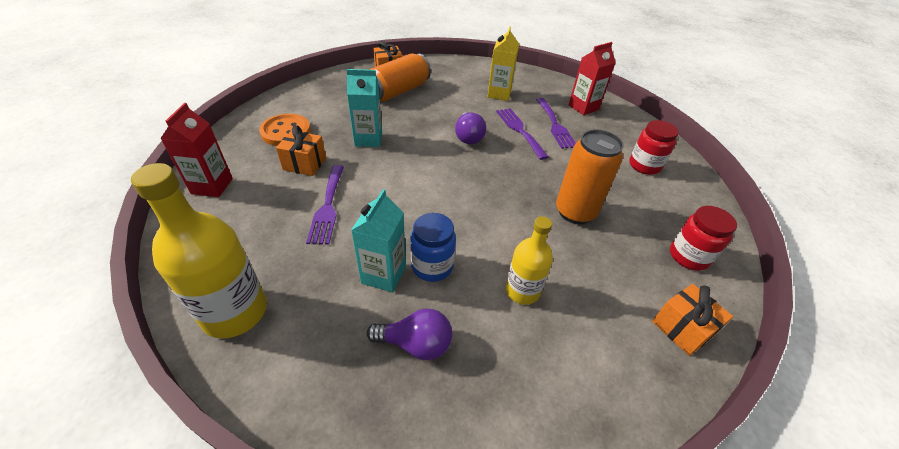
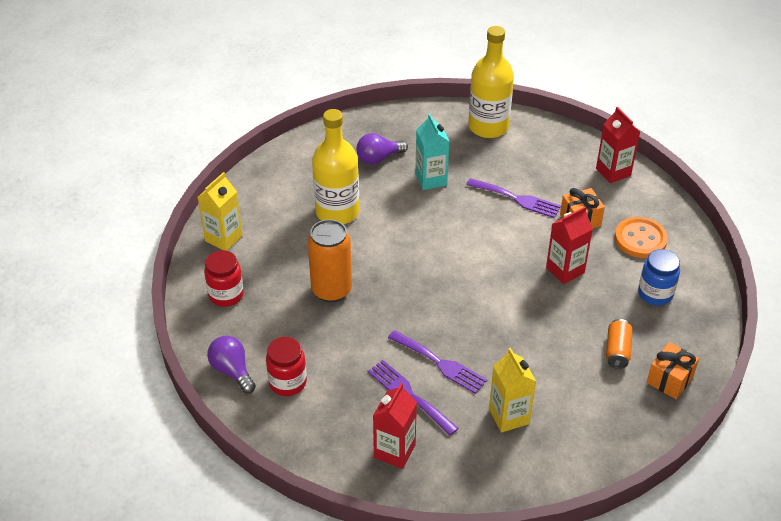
camera: 150 degrees right, 0 degrees up
(327, 207) = (517, 199): purple fork -> purple fork turned 150 degrees clockwise
(368, 139) = (565, 270): turquoise carton -> red carton
(398, 91) = (617, 350): orange can -> orange can, size x0.56
(432, 266) = (406, 198): blue jar -> blue jar (655, 294)
(468, 137) = (482, 324): purple light bulb -> purple light bulb (232, 371)
(522, 291) = (337, 212): yellow bottle -> yellow bottle, size x1.65
(682, 328) = (223, 238): orange gift -> yellow carton

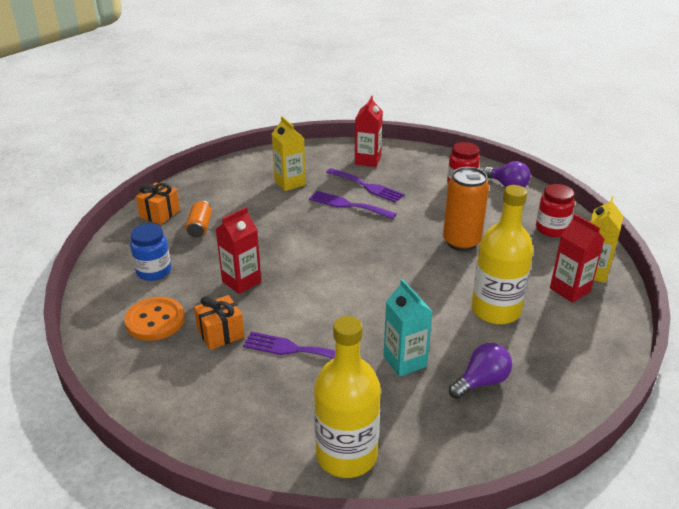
camera: 170 degrees right, 10 degrees down
(613, 172) = (169, 402): red carton -> red carton (570, 290)

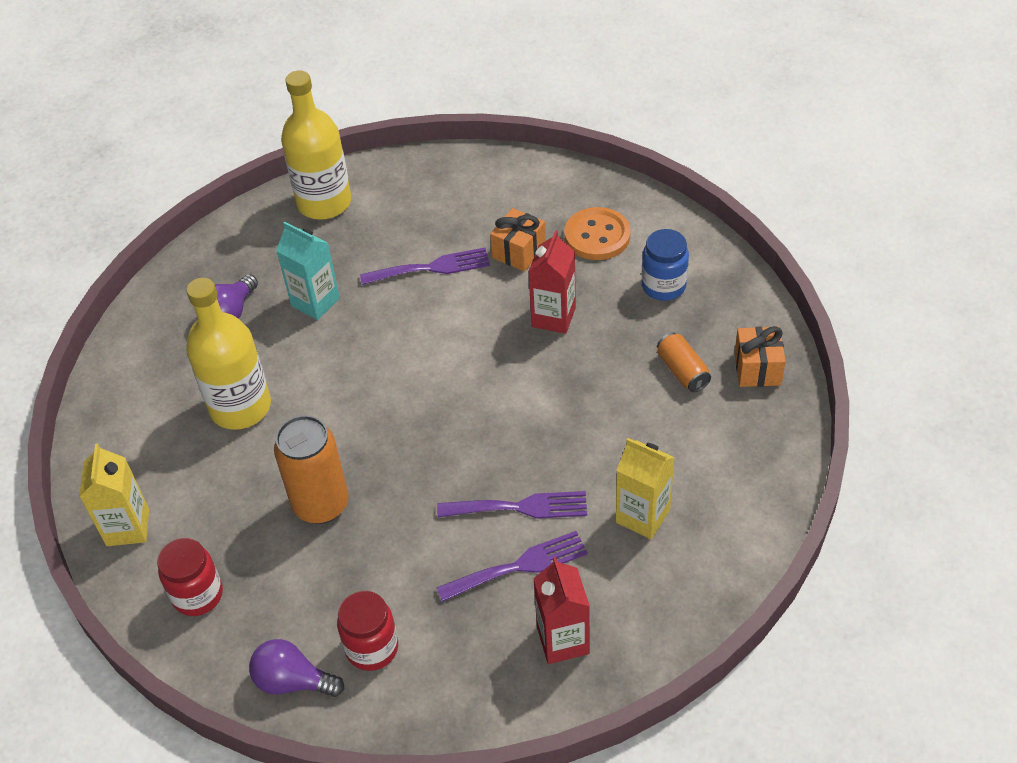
camera: 155 degrees right, 15 degrees up
(367, 186) = (519, 566): purple fork -> purple fork turned 150 degrees clockwise
(570, 290) = (155, 480): red carton -> none

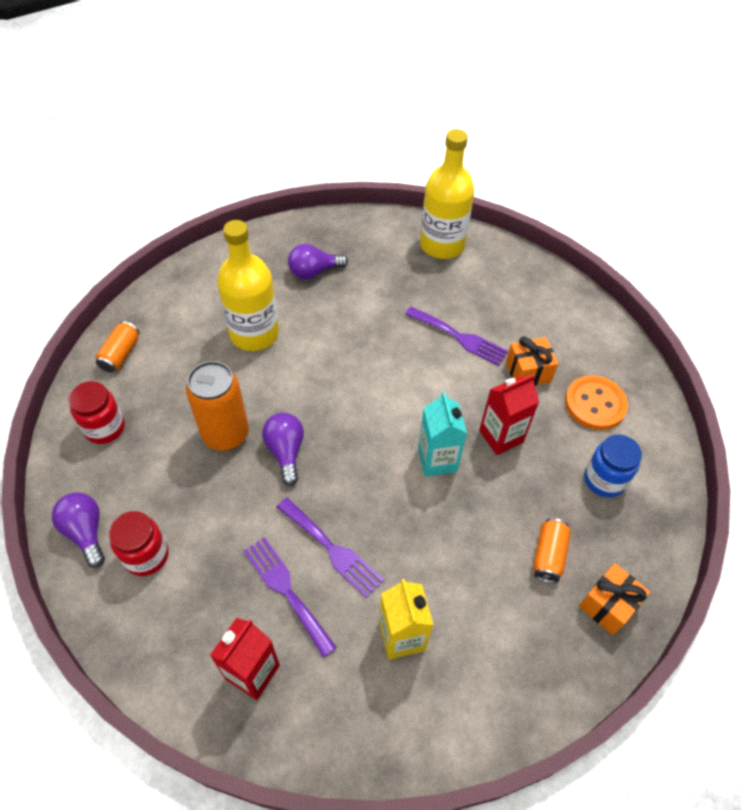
camera: 40 degrees right, 5 degrees up
(128, 527) = (121, 354): yellow carton -> orange can
(315, 302) = (367, 303): turquoise carton -> turquoise carton (437, 460)
(392, 473) = (286, 451): none -> purple light bulb
(519, 566) = (286, 590): purple fork -> purple fork turned 150 degrees counterclockwise

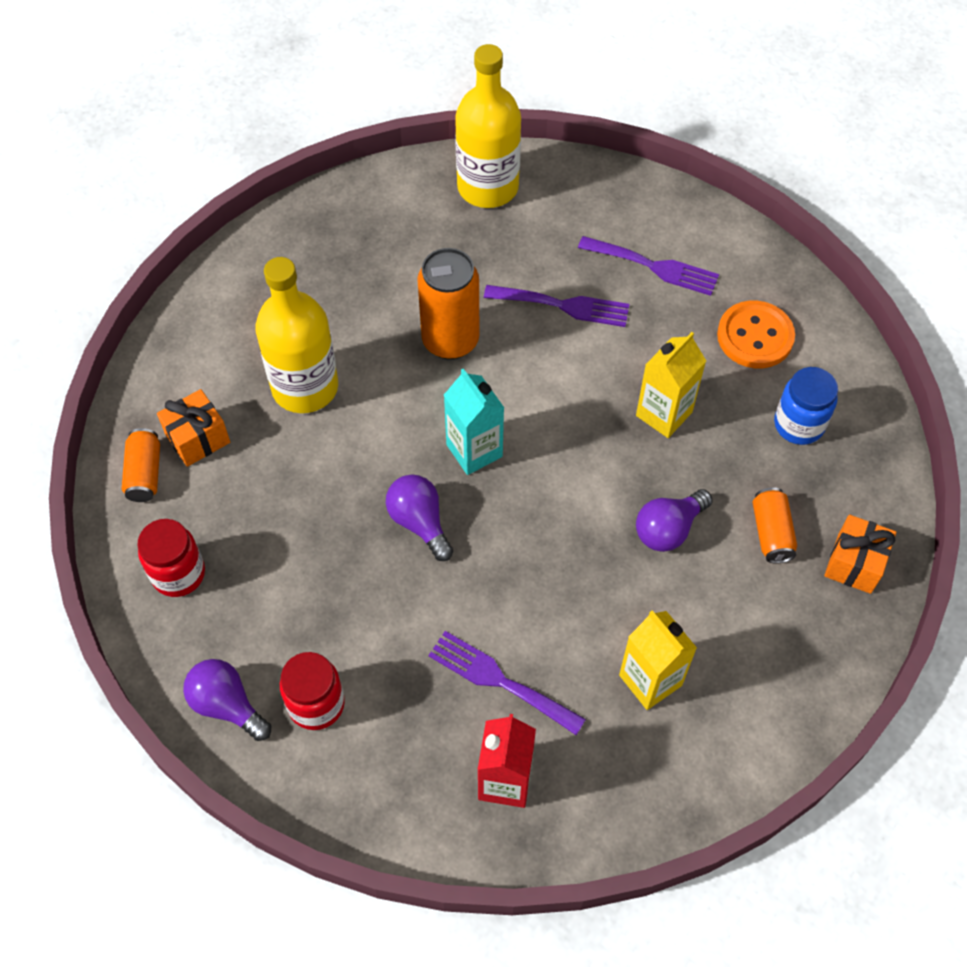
camera: 20 degrees left, 5 degrees up
(226, 434) = (335, 527): orange can -> orange can (450, 340)
(314, 272) = (340, 278): purple light bulb -> purple light bulb (668, 529)
(332, 549) = (530, 616): purple fork -> purple fork (654, 267)
(437, 460) = (602, 468): turquoise carton -> turquoise carton (474, 450)
(501, 436) = (664, 414): red carton -> yellow carton
(528, 372) = (663, 323): orange gift -> orange gift (198, 438)

